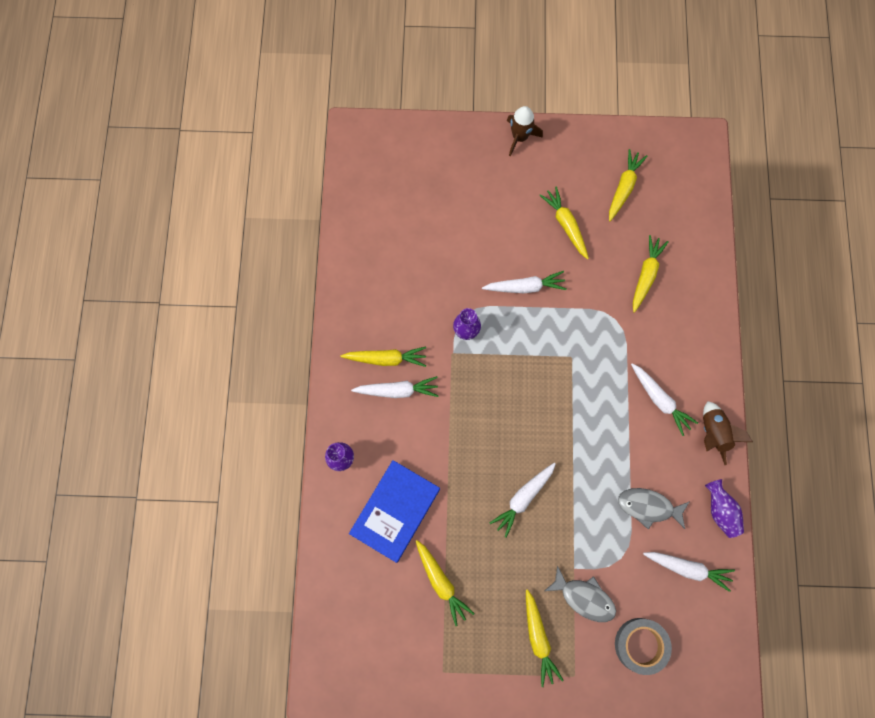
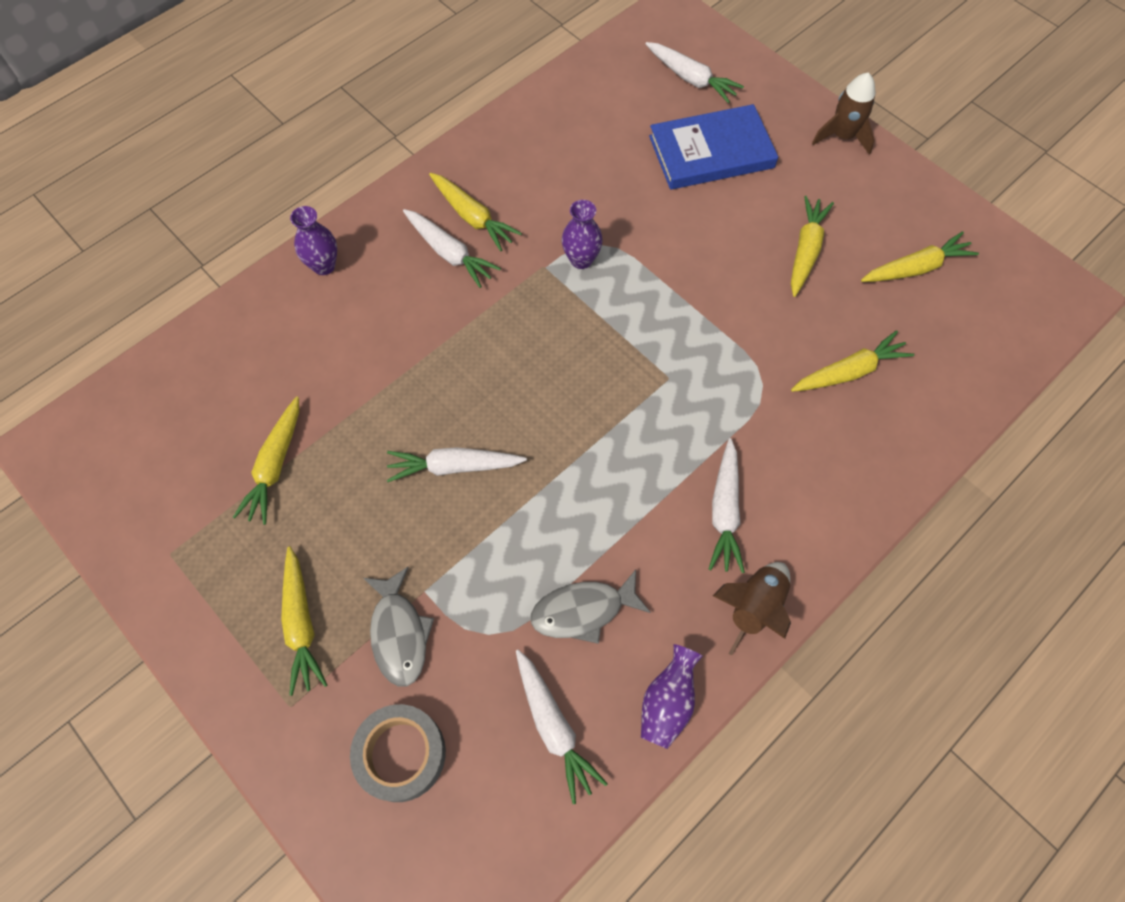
camera: 45 degrees right, 10 degrees down
(395, 511) = (314, 356): blue book -> blue book (711, 152)
(525, 287) = (692, 271): white carrot -> white carrot (691, 78)
(538, 638) = (301, 624): yellow carrot -> yellow carrot turned 45 degrees counterclockwise
(648, 507) = (583, 611): grey fish -> grey fish turned 75 degrees counterclockwise

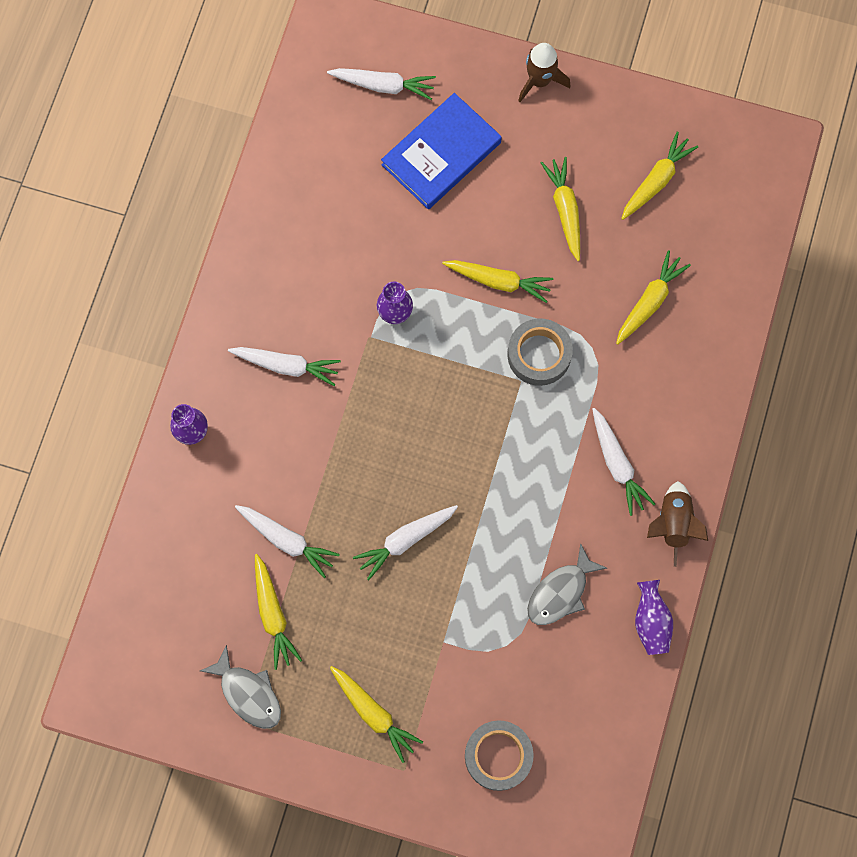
camera: 30 degrees left, 10 degrees up
(399, 633) = (445, 680): grey fish -> grey fish (248, 693)
(472, 217) = (283, 322): yellow carrot -> yellow carrot (498, 281)
(553, 726) = (586, 680): white carrot -> white carrot (286, 540)
(702, 364) = (539, 355): none -> grey tape

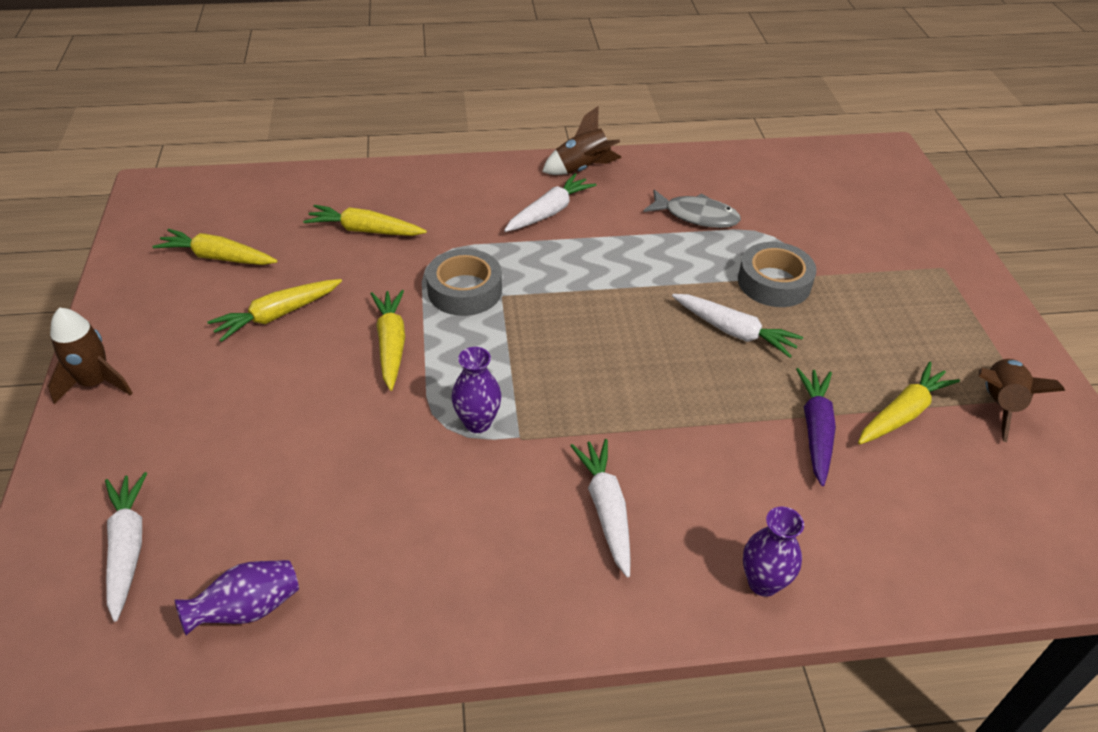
camera: 115 degrees left, 30 degrees down
(248, 693) = (999, 404): grey fish -> brown rocket
(286, 540) = (815, 430): white carrot -> purple carrot
(373, 713) = (917, 303): yellow carrot -> none
(441, 153) = (229, 447): blue book -> none
(498, 756) = (870, 215): grey tape -> grey tape (774, 282)
(651, 621) = (678, 162): purple vase -> purple vase (247, 609)

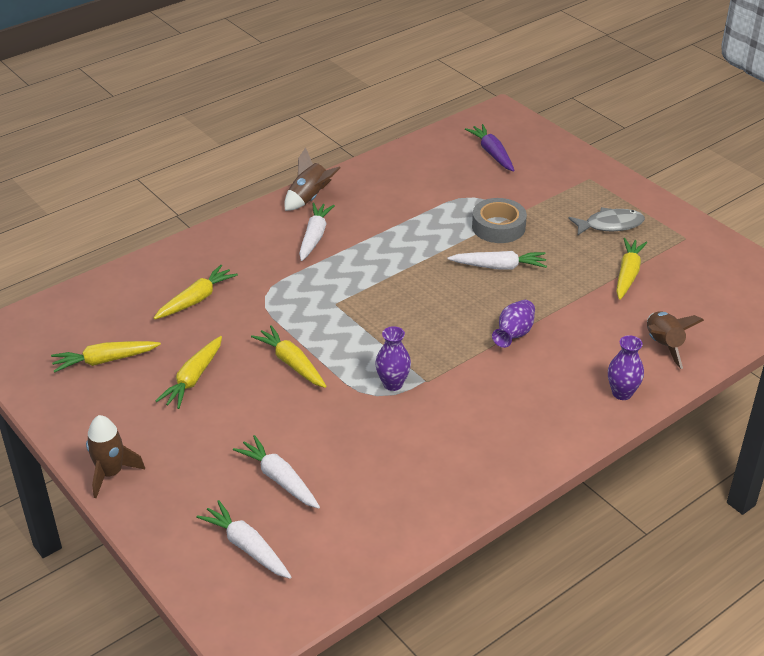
camera: 30 degrees left, 5 degrees down
(247, 609) = (356, 539): purple vase -> purple vase (513, 334)
(365, 230) = (196, 299): yellow carrot -> yellow carrot turned 150 degrees clockwise
(464, 290) = (307, 310): grey tape -> none
(606, 510) = (510, 396): white carrot -> white carrot (279, 479)
(696, 216) = (415, 202): grey fish -> grey fish (610, 225)
(815, 430) = (589, 304): purple carrot -> purple carrot (492, 153)
(999, 404) = (674, 248): brown rocket -> brown rocket (663, 345)

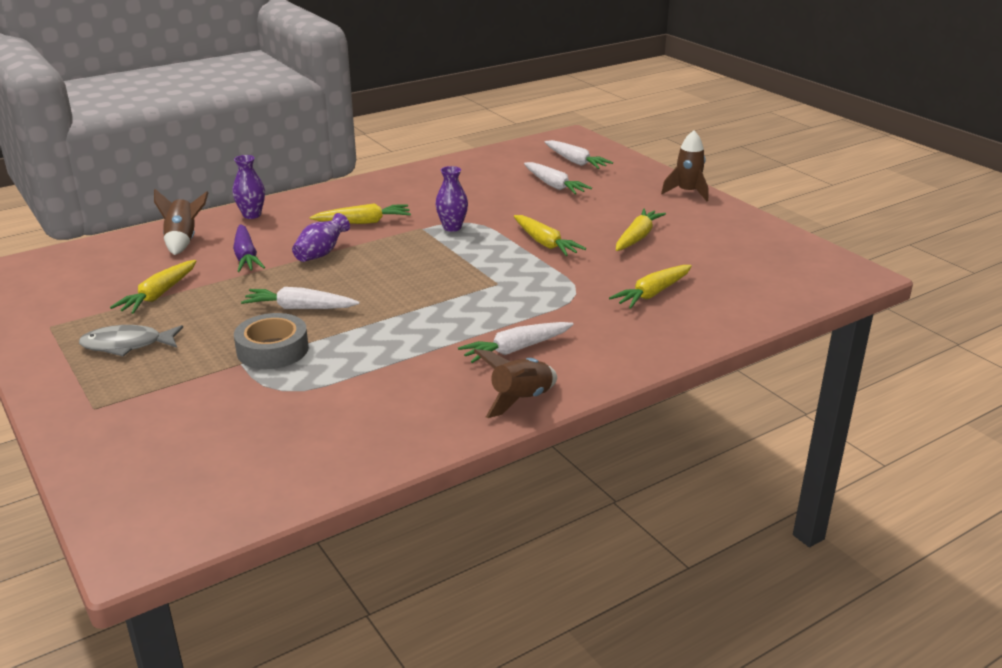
camera: 175 degrees left, 10 degrees down
(105, 361) = (728, 252): yellow carrot -> yellow carrot (363, 222)
(314, 237) = (516, 349): white carrot -> white carrot turned 45 degrees clockwise
(492, 153) = (210, 458): purple carrot -> purple carrot (246, 256)

